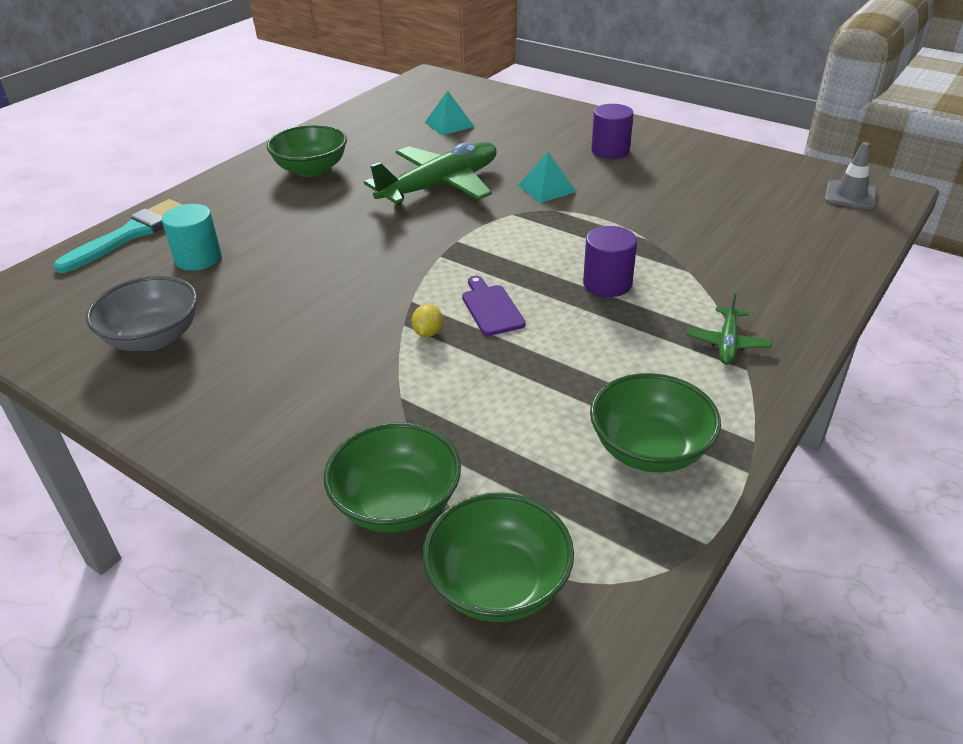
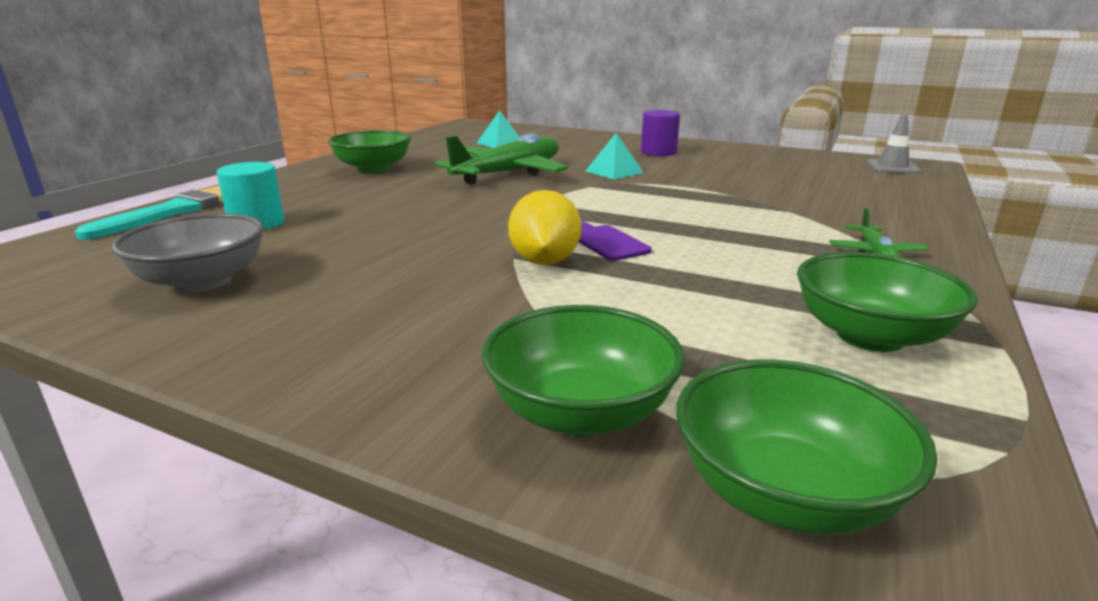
camera: 10 degrees left, 15 degrees down
(428, 333) = (544, 262): yellow lemon -> yellow lemon, size x2.00
(607, 284) = (717, 222): purple cylinder -> none

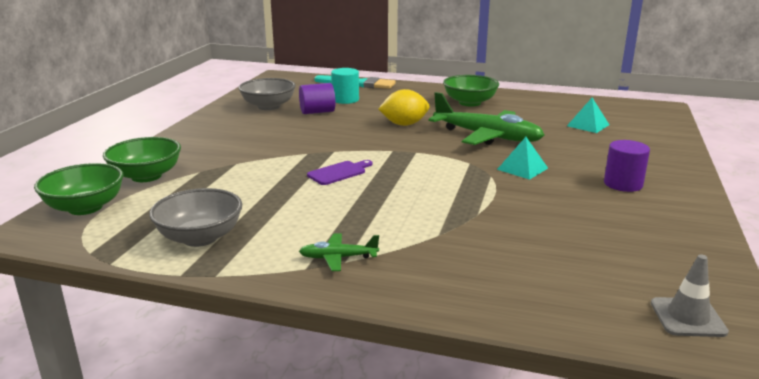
camera: 80 degrees right, 0 degrees up
(300, 244) = (317, 112): none -> purple cylinder
(544, 262) = (302, 160): yellow lemon -> yellow lemon (404, 124)
(870, 336) = (200, 237): green bowl -> grey bowl

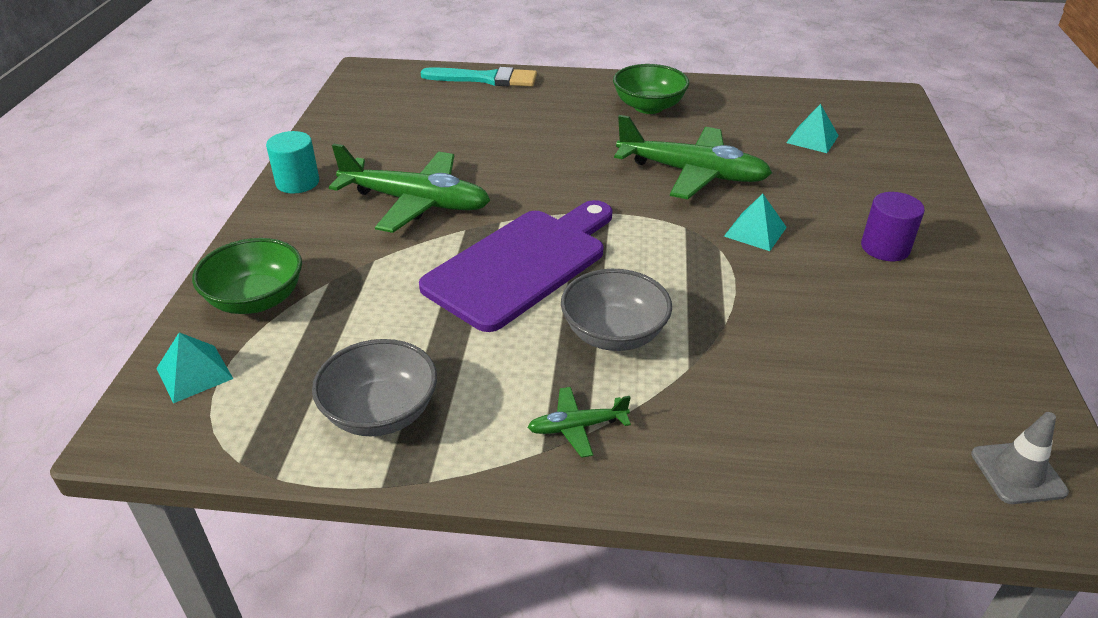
camera: 10 degrees left, 15 degrees up
(85, 207) = (194, 373): green bowl -> turquoise pyramid
(268, 106) = (375, 137): grey bowl -> grey bowl (614, 334)
(279, 138) = (415, 202): none -> green plane
(317, 112) = (448, 143): purple cylinder -> none
(339, 172) = (521, 264): purple cutting board -> purple cutting board, size x2.43
(345, 100) = (478, 114): turquoise cylinder -> turquoise cylinder (297, 182)
(404, 124) = (576, 158): yellow lemon -> none

